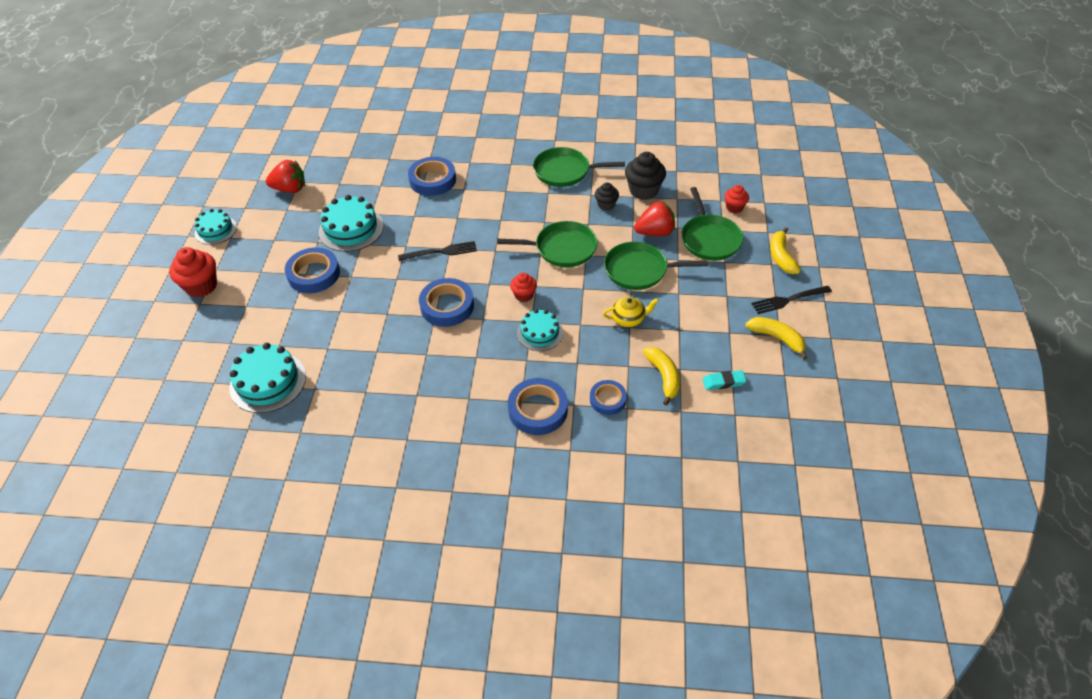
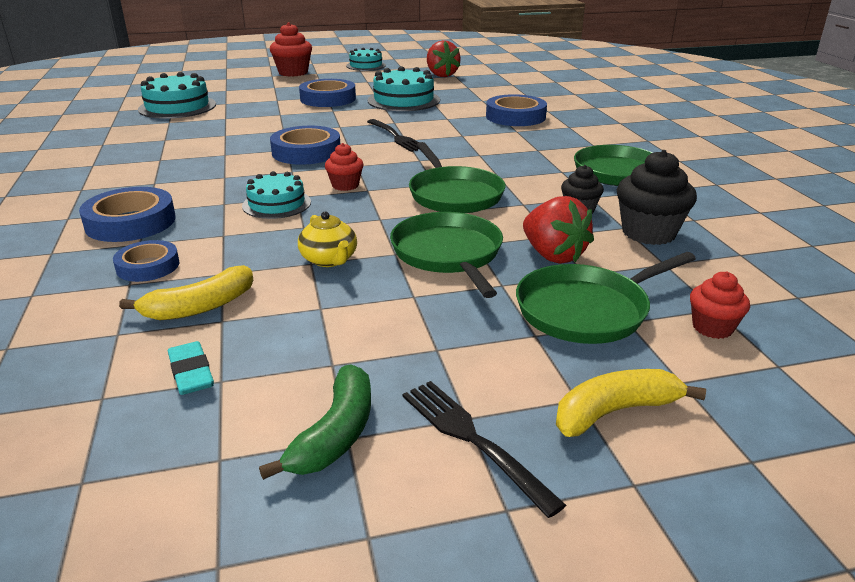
camera: 70 degrees right, 20 degrees down
(777, 338) = (335, 434): yellow banana -> green banana

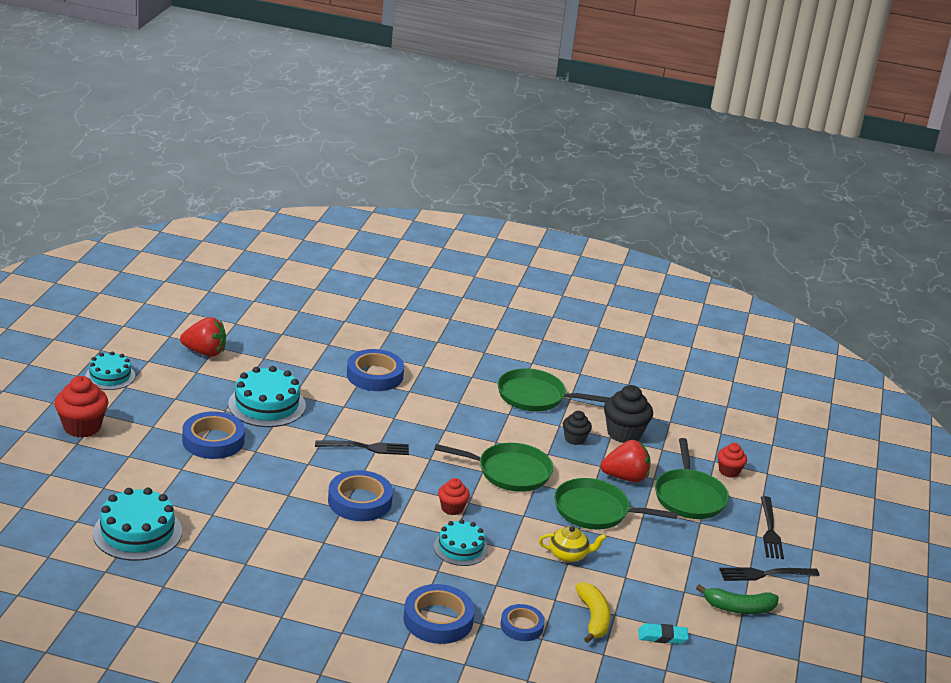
camera: 65 degrees left, 0 degrees up
(335, 434) = (739, 608): green banana -> green banana turned 135 degrees clockwise
(614, 412) = (770, 531): yellow banana -> black fork

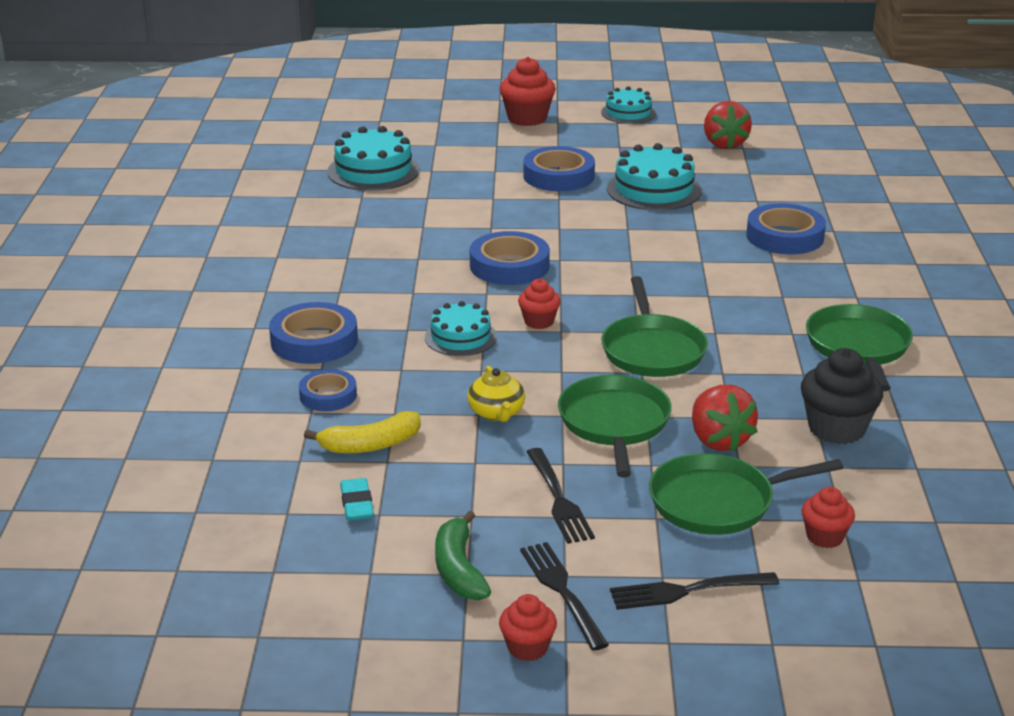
camera: 80 degrees right, 0 degrees up
(366, 448) = (621, 254): black fork -> black fork (559, 499)
(574, 439) = (779, 389): black cupcake -> none
(813, 598) = (527, 648): none -> red cupcake

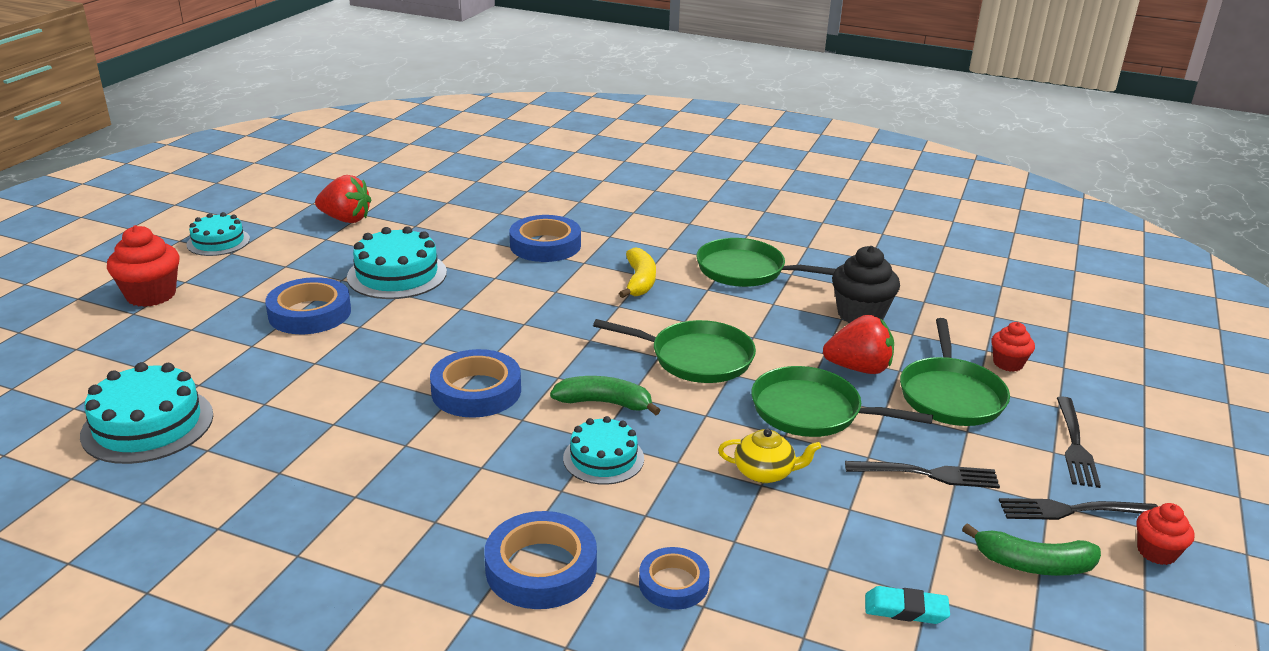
camera: 70 degrees left, 0 degrees up
(370, 445) = (792, 573): yellow banana -> yellow banana (639, 281)
(539, 321) = (604, 403): red cupcake -> green banana

